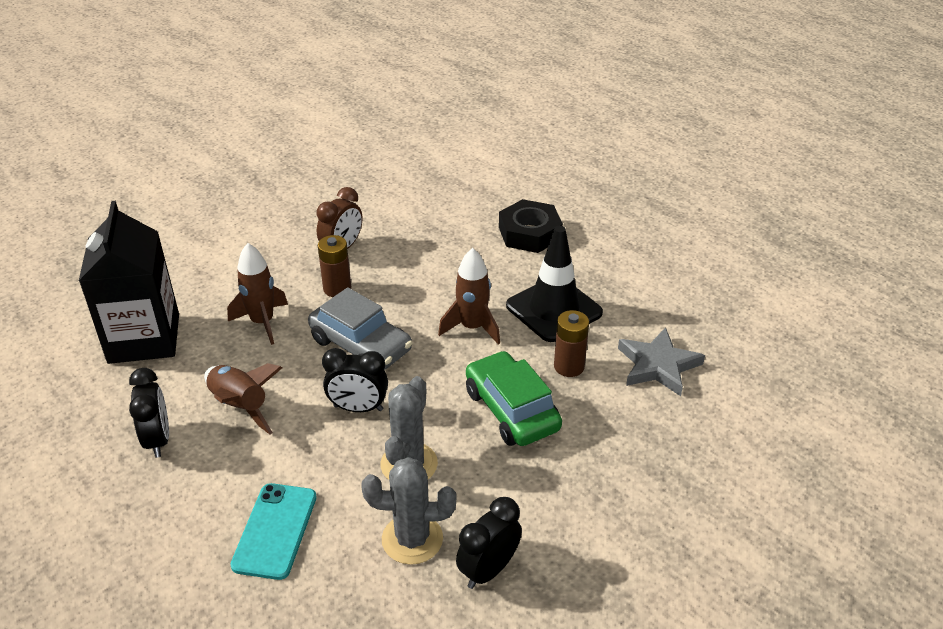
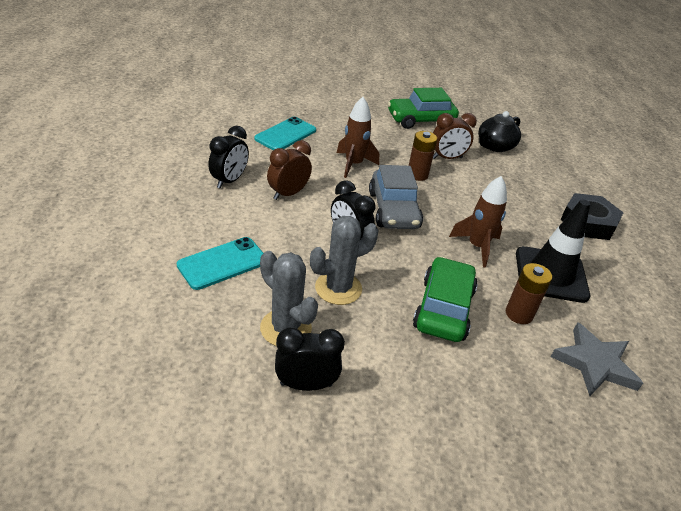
camera: 40 degrees right, 0 degrees up
(144, 338) = (285, 134): black carton -> turquoise phone
(240, 406) = (288, 194): brown rocket -> brown clock
(265, 219) = (420, 120): none -> green car
(370, 202) = (495, 146): none -> black teapot

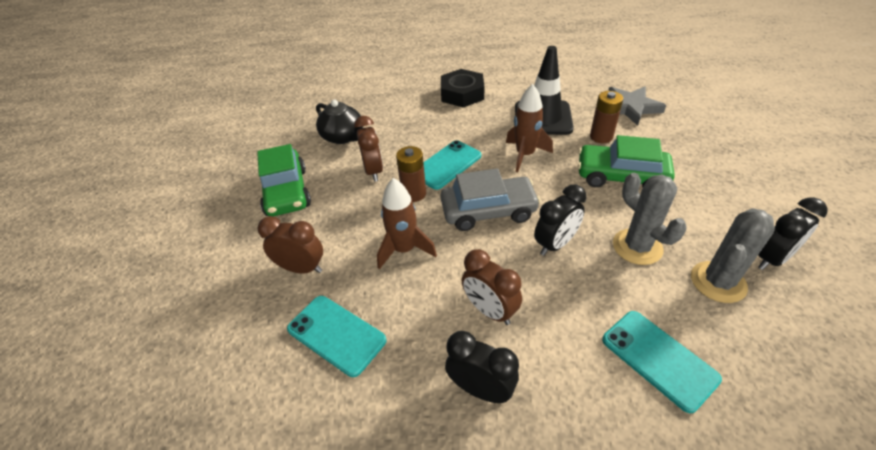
camera: 85 degrees left, 5 degrees up
(306, 384) = (771, 259): black clock -> black clock turned 120 degrees counterclockwise
(342, 124) = (302, 268): none -> brown clock
(457, 196) = (447, 165): none -> turquoise phone

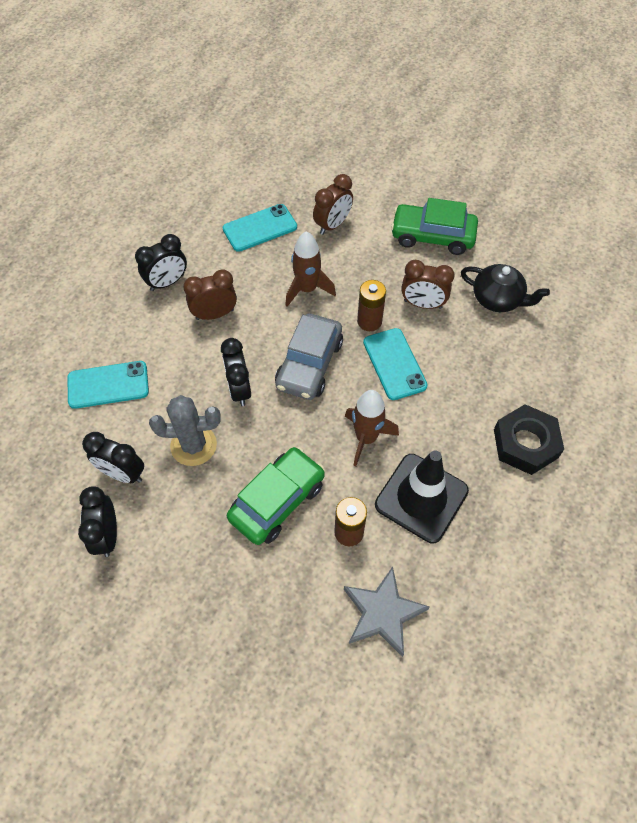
camera: 115 degrees right, 15 degrees up
(343, 137) = (497, 299): black teapot -> black teapot turned 135 degrees counterclockwise
(718, 282) = (123, 473): grey cactus -> black clock

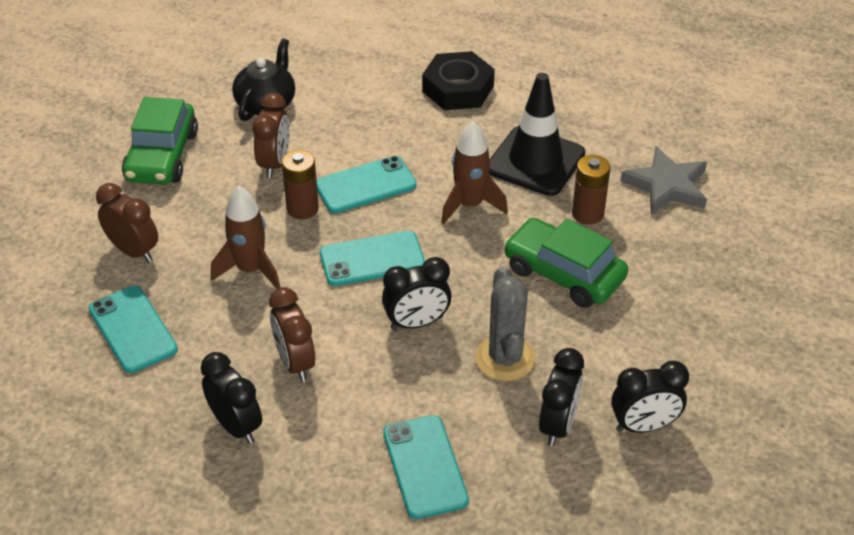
camera: 95 degrees left, 15 degrees down
(309, 364) = (372, 259): grey car -> turquoise phone

